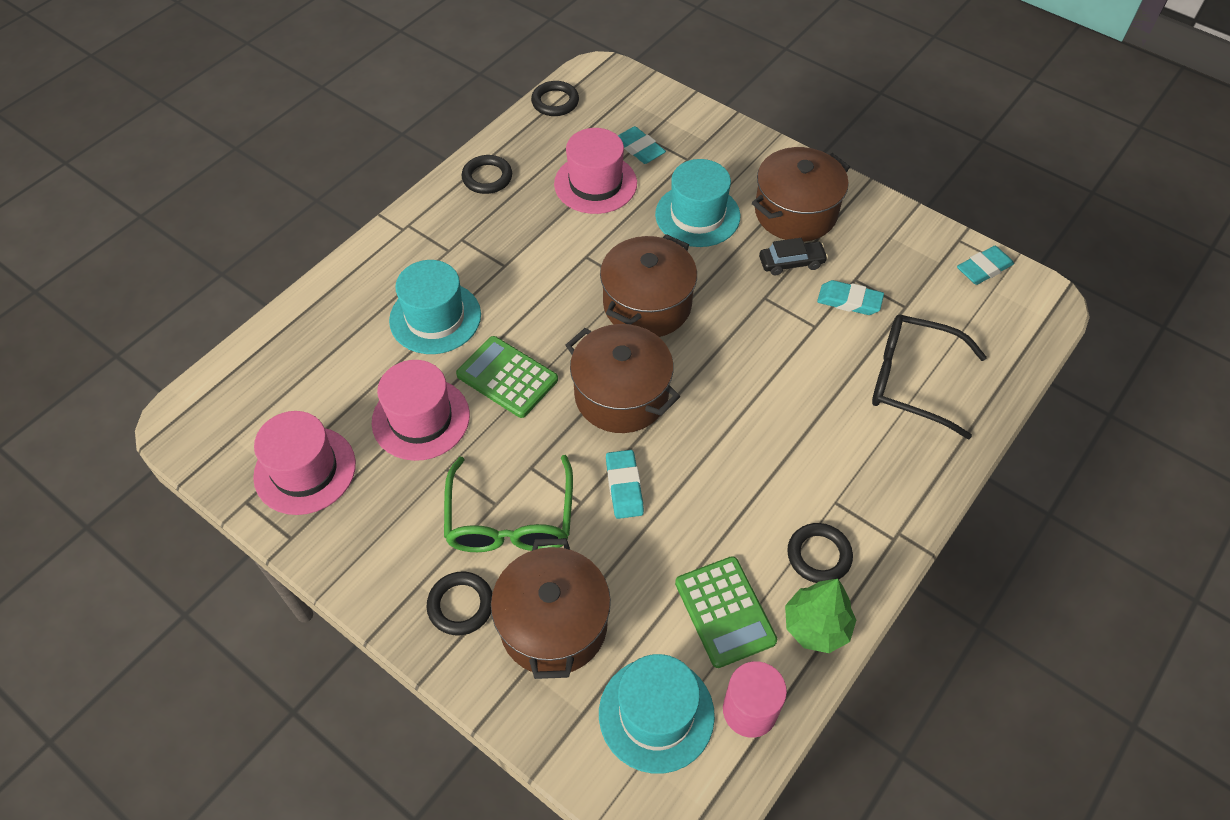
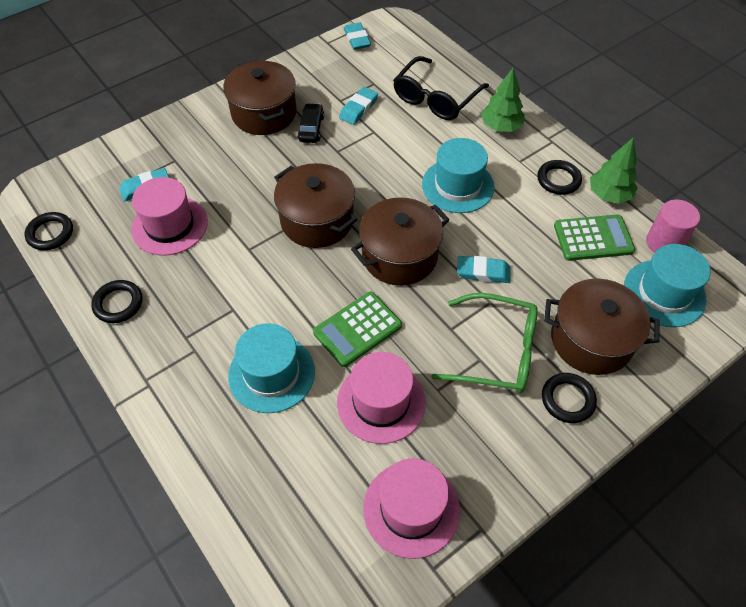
camera: 75 degrees left, 0 degrees up
(697, 215) = (239, 168): turquoise hat -> turquoise hat (458, 185)
(893, 468) = (500, 126): none -> green tree

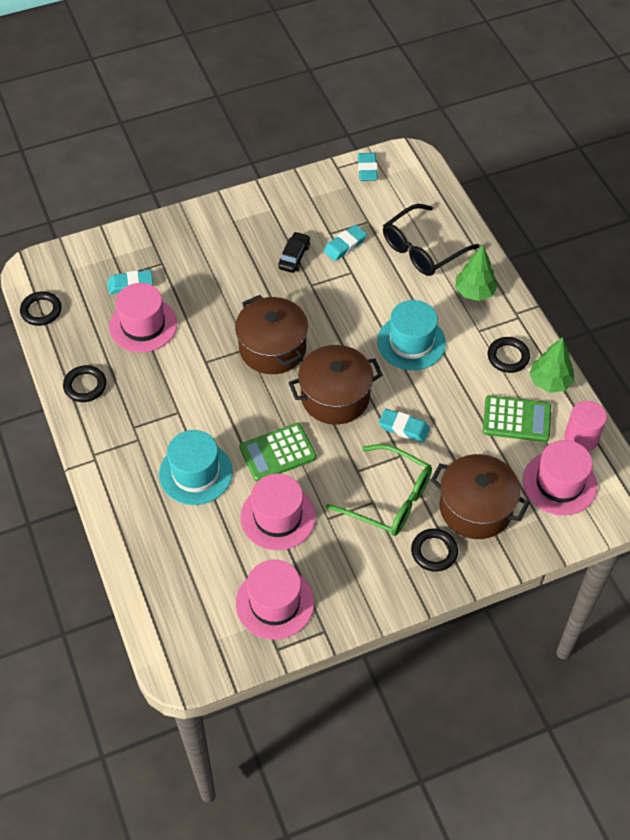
camera: 15 degrees right, 0 degrees up
(264, 113) = (255, 232): brown pot -> none
(664, 293) = (559, 483): turquoise hat -> pink hat

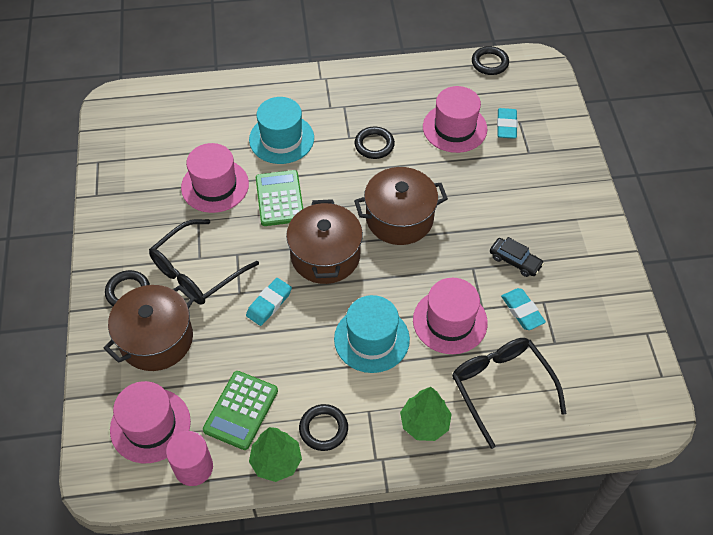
camera: 105 degrees right, 0 degrees up
(85, 386) = (398, 81): black ring -> black ring (374, 145)
(275, 603) = (137, 168): pink hat -> pink hat (450, 321)
(367, 169) = (640, 363): turquoise eraser -> none
(389, 499) = (196, 271): green glasses -> black glasses

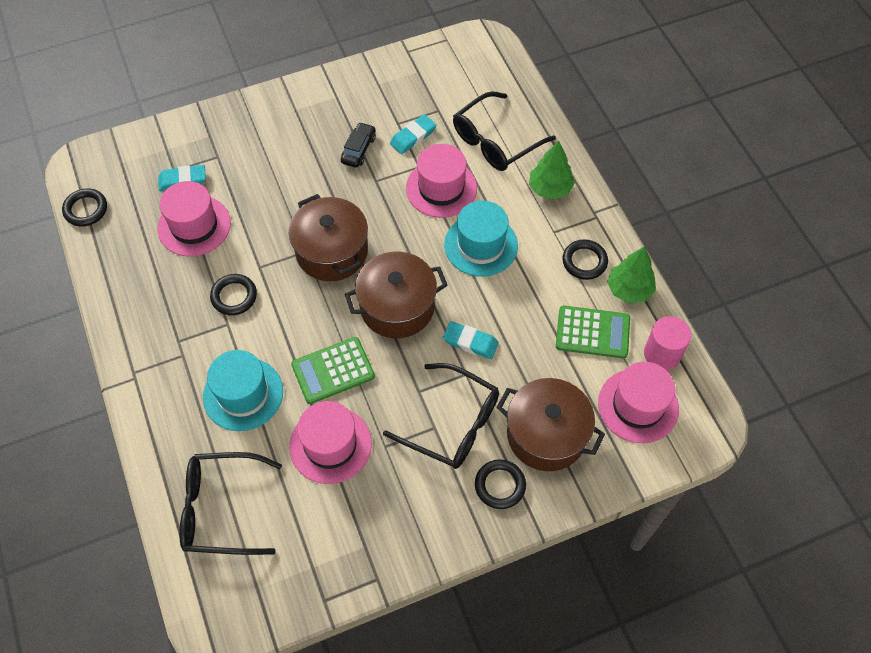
camera: 105 degrees left, 5 degrees up
(194, 114) = (221, 509): none -> black glasses

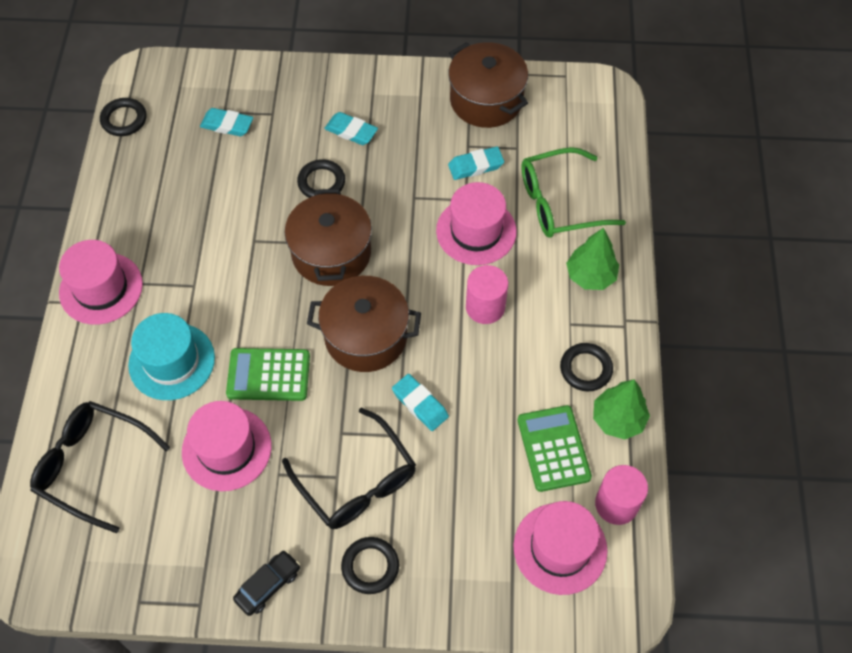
camera: 25 degrees right, 0 degrees up
(194, 226) = (214, 174): pink hat -> pink hat (101, 288)
(234, 296) = (214, 260): black ring -> black ring (321, 182)
(294, 147) = (351, 131): none -> turquoise eraser
(358, 149) = (413, 158): black car -> black car (268, 585)
(481, 245) = (485, 307): turquoise hat -> pink cylinder
(495, 141) = (559, 203): black glasses -> green glasses
(546, 434) = (446, 535): brown pot -> brown pot (486, 100)
(592, 332) = (553, 448): green calculator -> green calculator turned 135 degrees counterclockwise

